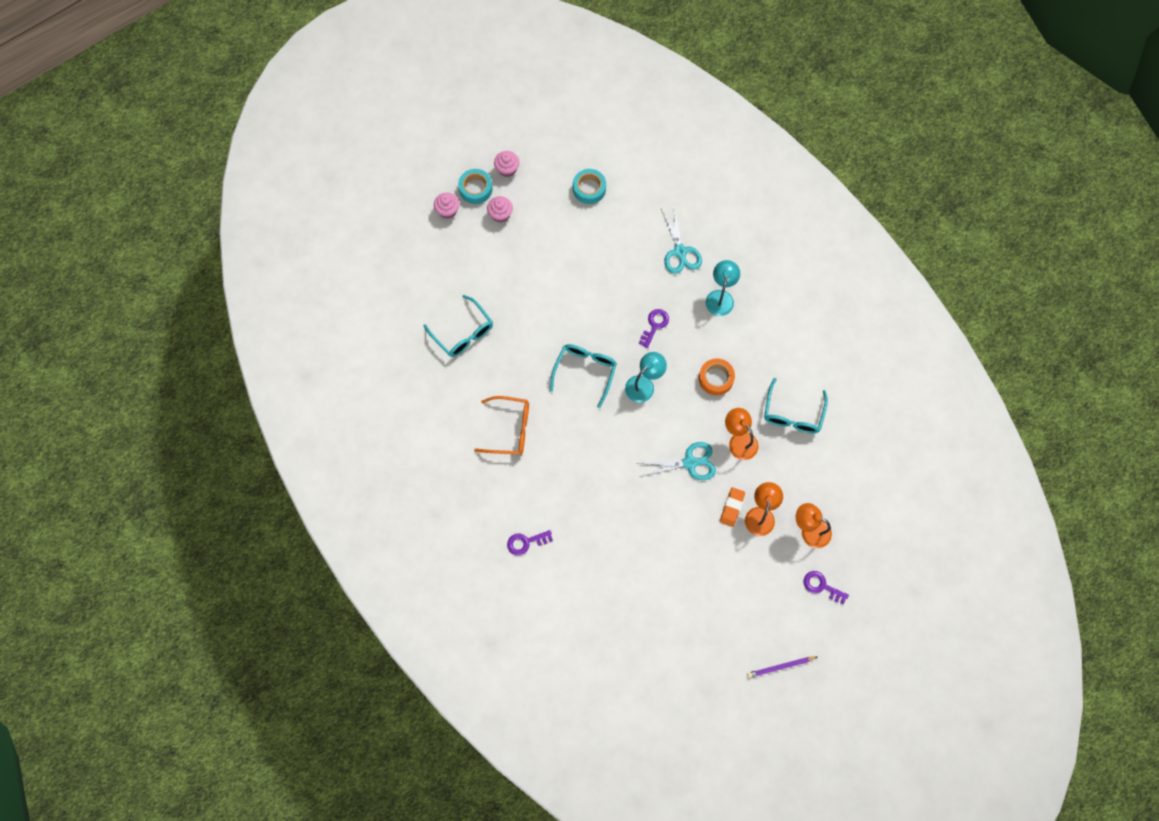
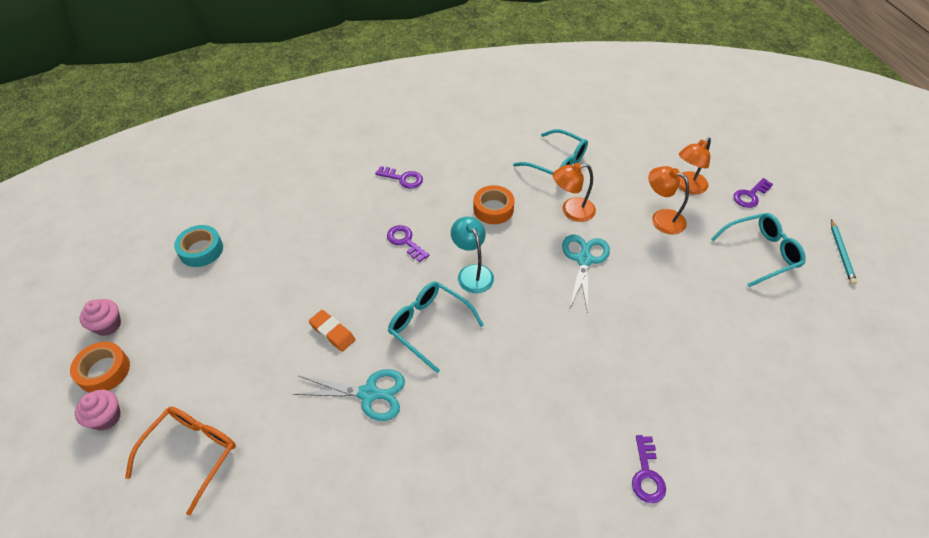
camera: 70 degrees left, 20 degrees down
(462, 332) = (298, 458): turquoise glasses -> turquoise glasses (760, 253)
(475, 189) = (104, 371): turquoise tape -> orange tape
(500, 214) = (162, 353): pink cupcake -> none
(509, 429) = (471, 442): orange glasses -> orange glasses (191, 454)
(680, 251) = (332, 195): turquoise scissors -> turquoise scissors (369, 394)
(720, 297) = (403, 179): turquoise lamp -> purple key
(732, 507) = (647, 239): orange eraser -> orange eraser (332, 332)
(780, 667) = (841, 253): purple pencil -> turquoise pencil

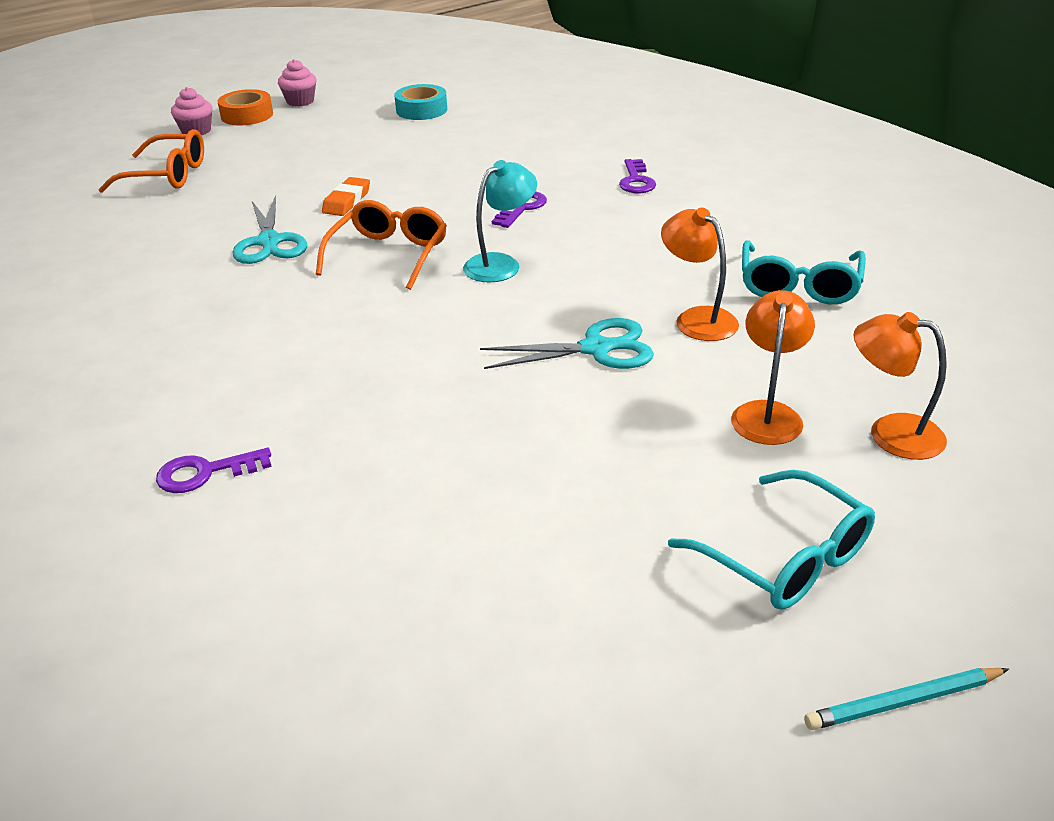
camera: 70 degrees right, 15 degrees down
(430, 327) = (388, 255): turquoise glasses -> orange glasses
(493, 209) = (639, 254): orange tape -> none
(750, 195) = (957, 525): purple key -> none

